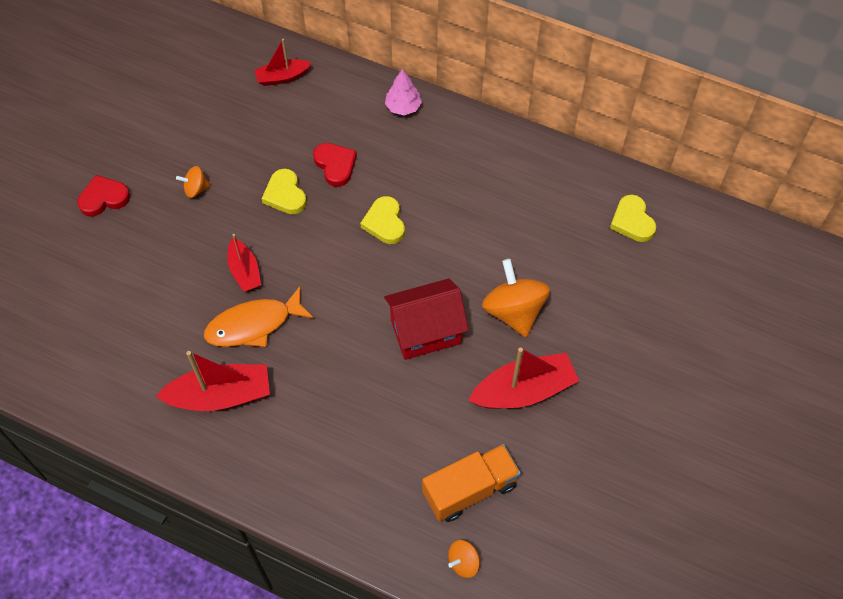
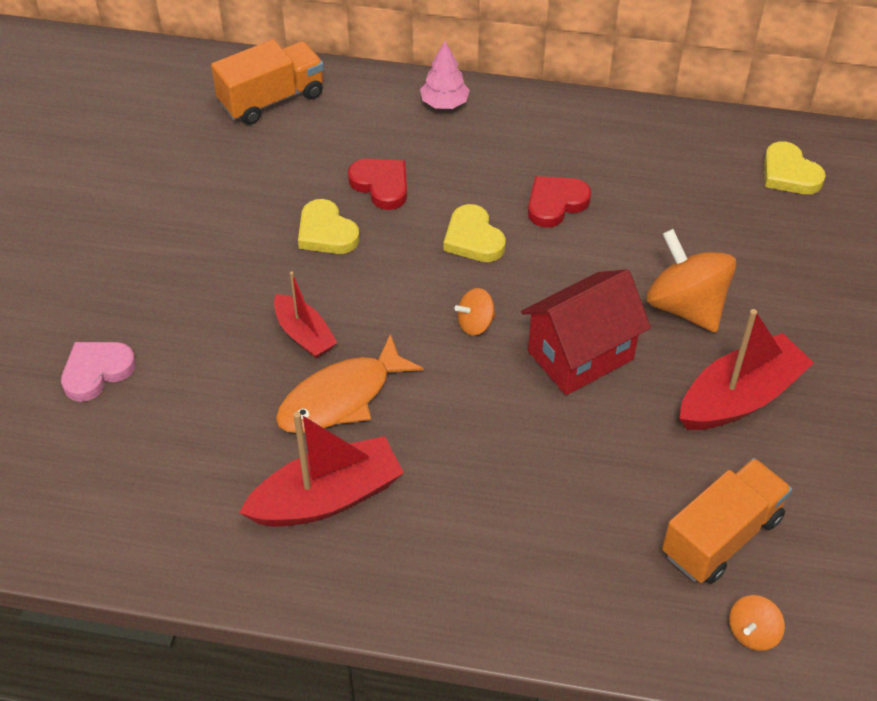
camera: 15 degrees left, 10 degrees down
(101, 267) = (97, 372): none -> pink heart
(104, 198) = (72, 286): red heart -> red heart (555, 203)
(196, 189) = (200, 250): orange spinning top -> orange spinning top (475, 324)
(282, 77) = (272, 99): red boat -> orange truck

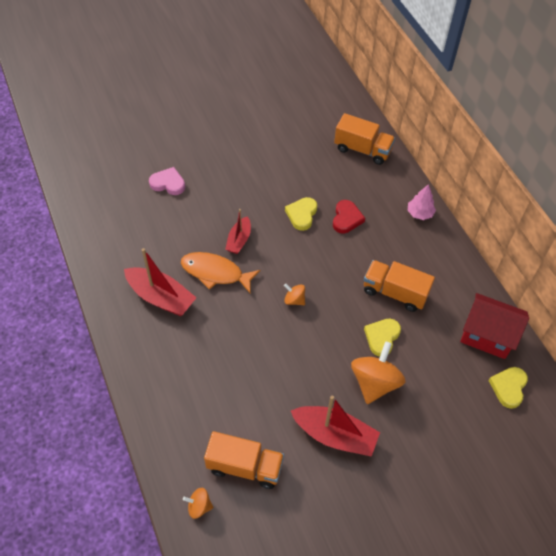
camera: 55 degrees right, 5 degrees up
(473, 238) = (344, 271): yellow heart -> yellow heart (382, 337)
(555, 203) = (395, 293): red heart -> orange truck
(580, 355) = (308, 352): red house -> red house (487, 336)

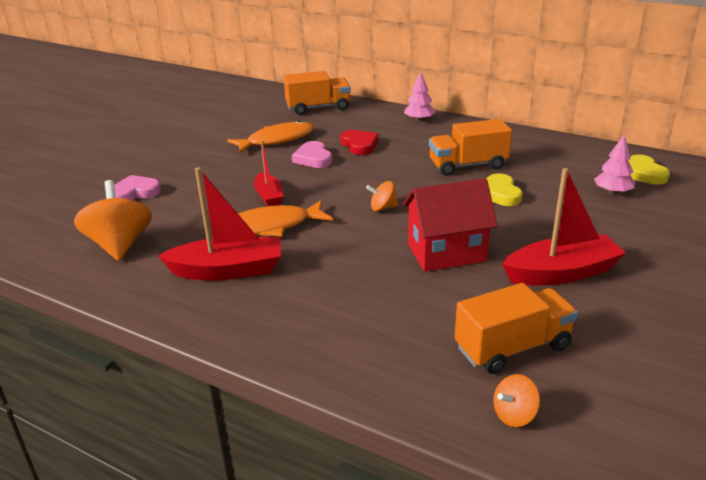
camera: 35 degrees left, 25 degrees down
(297, 176) = (277, 140): none -> orange fish
(302, 215) = (313, 158): yellow heart -> pink heart
(374, 382) = (538, 222): orange spinning top -> orange spinning top (120, 245)
(460, 390) = (612, 192): none -> pink tree
(487, 336) = (579, 156): red house -> red house (446, 253)

